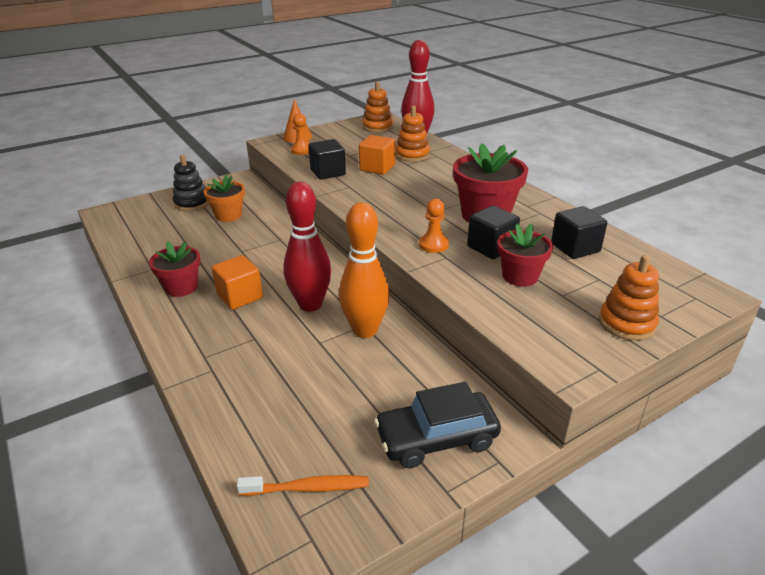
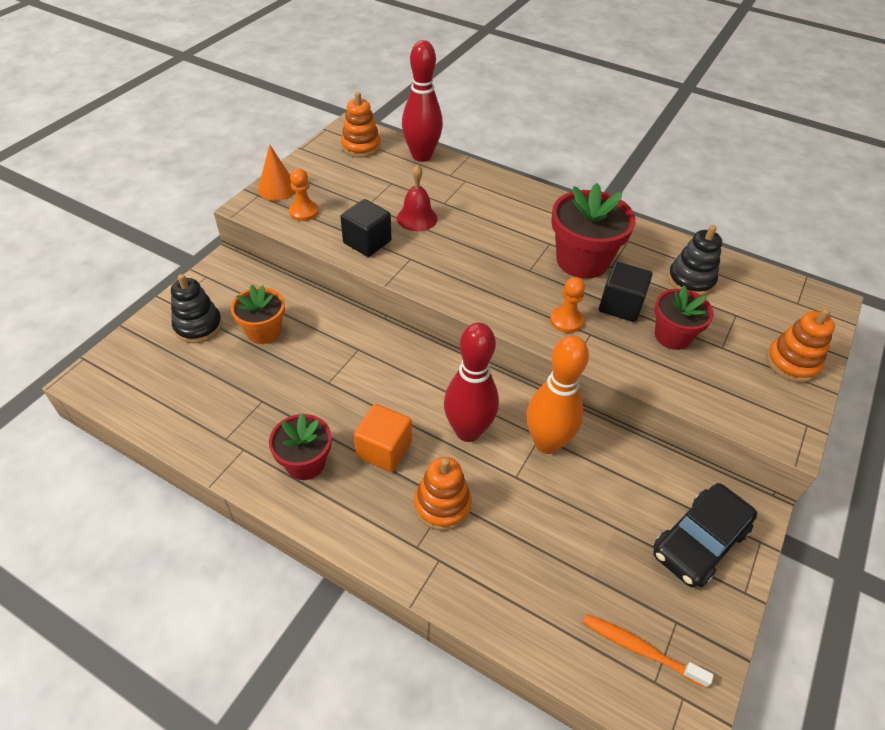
camera: 30 degrees left, 15 degrees up
(308, 488) = (640, 649): orange toothbrush -> orange toothbrush turned 120 degrees counterclockwise
(377, 168) = (417, 218): orange cube -> red bell
(412, 155) = (438, 186): orange stacking toy -> orange stacking toy (442, 505)
(575, 248) = (690, 280): black cube -> black stacking toy

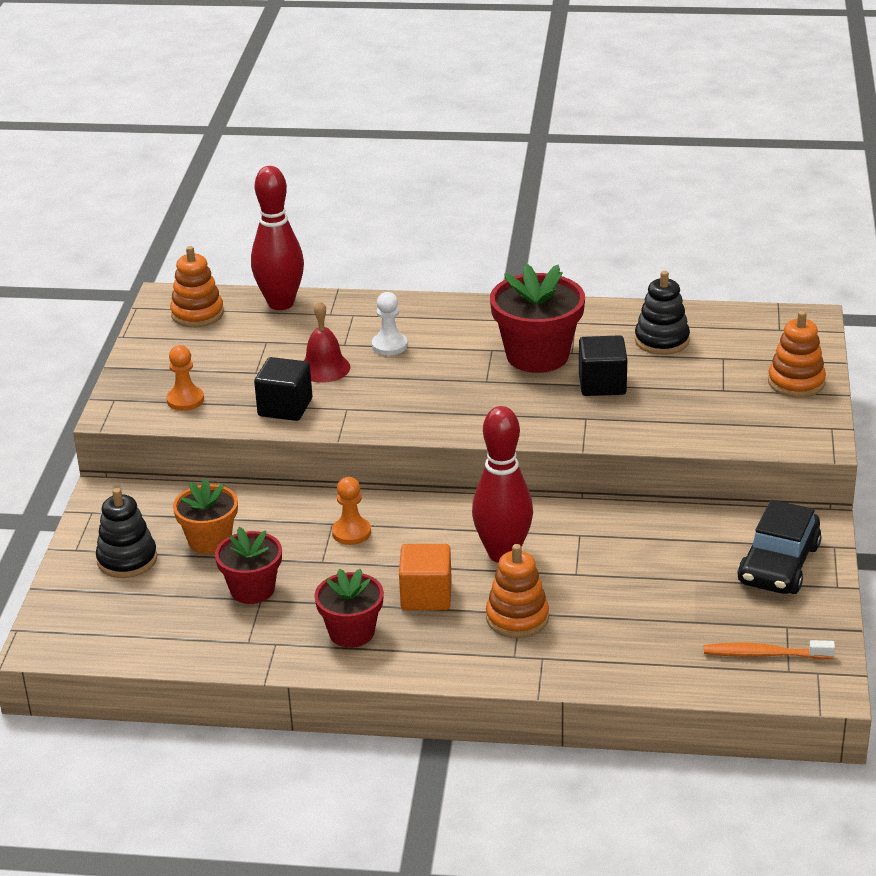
camera: 20 degrees left, 15 degrees down
(277, 189) = (132, 386): orange cone -> none
(475, 214) = (389, 345): none -> white pawn
(547, 443) = (590, 538): orange bowling pin -> none
(566, 320) = (554, 414): orange pawn -> orange pawn (351, 532)
(672, 336) = (669, 395): red flower pot -> red flower pot (252, 589)

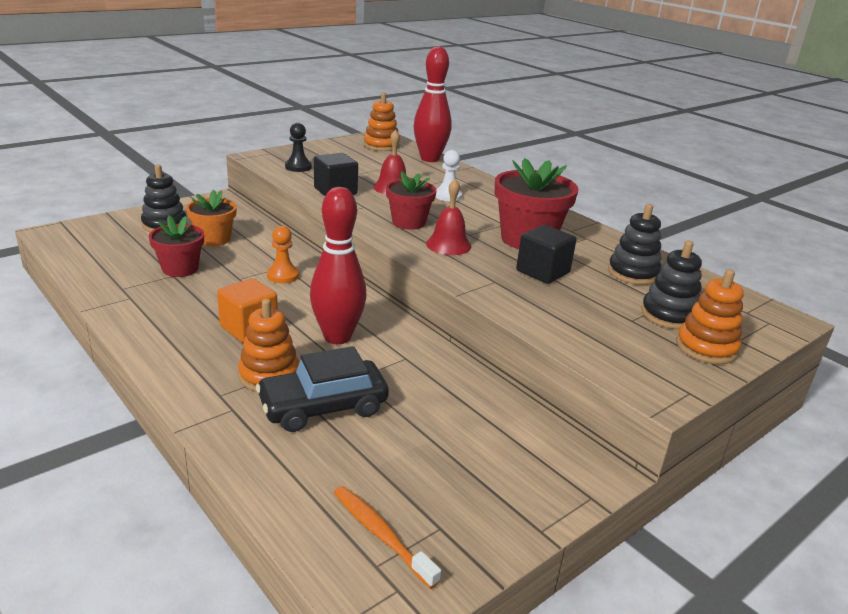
camera: 40 degrees right, 5 degrees down
(185, 400) = (298, 167): orange pawn -> black pawn
(351, 632) = (173, 318): red flower pot -> red flower pot (408, 222)
(491, 404) = (448, 245): none -> red bell
(739, 368) = (669, 315): none -> black stacking toy
(779, 564) = (517, 476): black car -> black car (323, 407)

